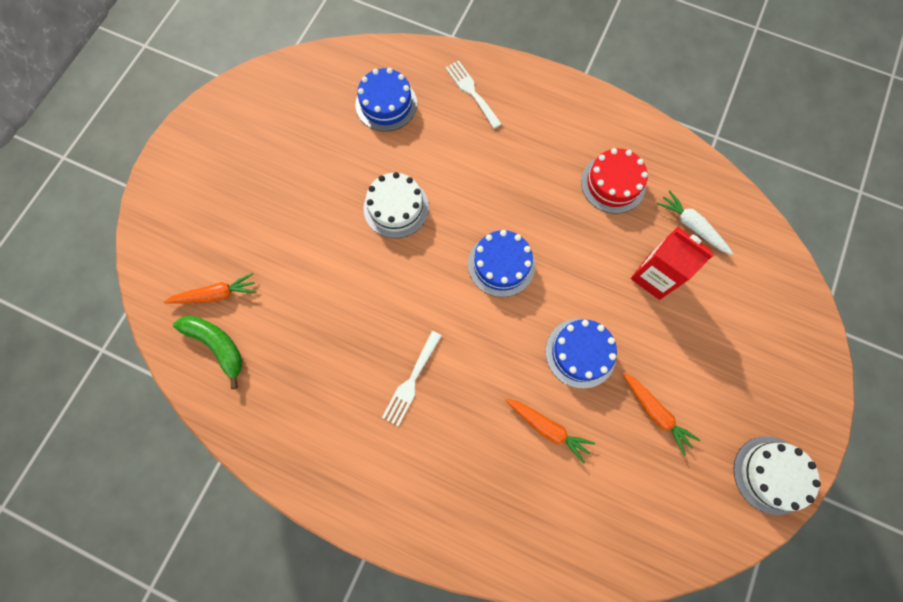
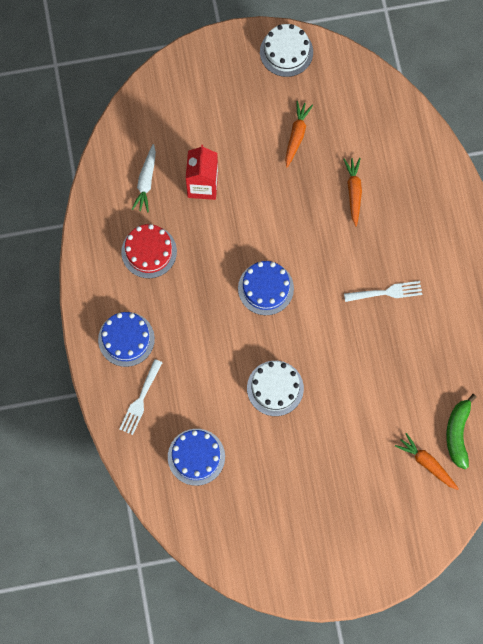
camera: 125 degrees left, 0 degrees up
(580, 353) = (290, 201): blue cake -> blue cake (126, 339)

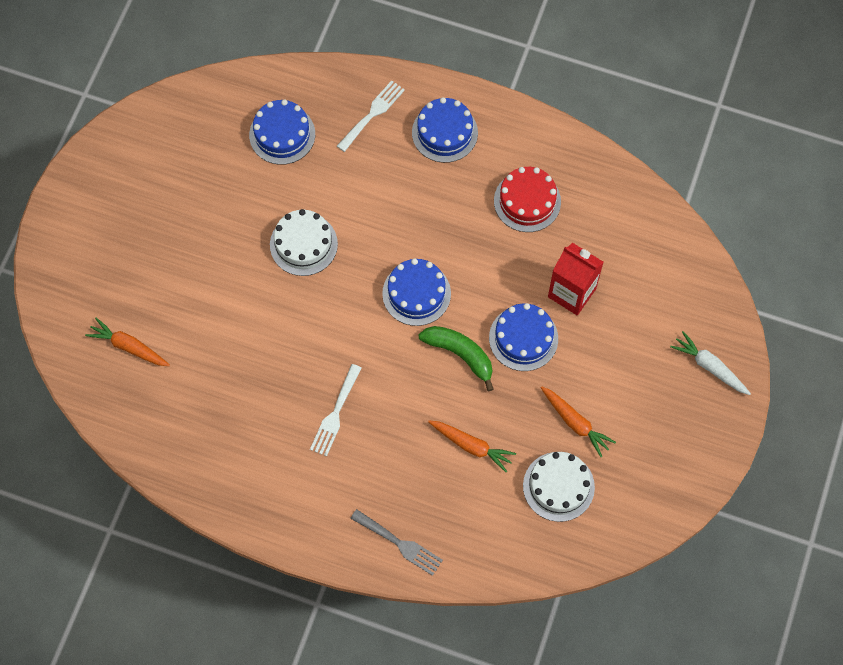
camera: 120 degrees right, 5 degrees down
(140, 400) = (372, 114): white fork -> white fork turned 75 degrees clockwise
(146, 181) = (609, 239): white carrot -> white carrot (710, 367)
(256, 199) = (523, 338): none -> blue cake
(286, 52) = (686, 469): white cake -> white cake (558, 486)
(427, 463) = (129, 347): orange carrot -> orange carrot turned 135 degrees counterclockwise
(448, 200) = (400, 544): none -> grey fork
(458, 434) = (138, 396): green banana -> green banana (460, 354)

